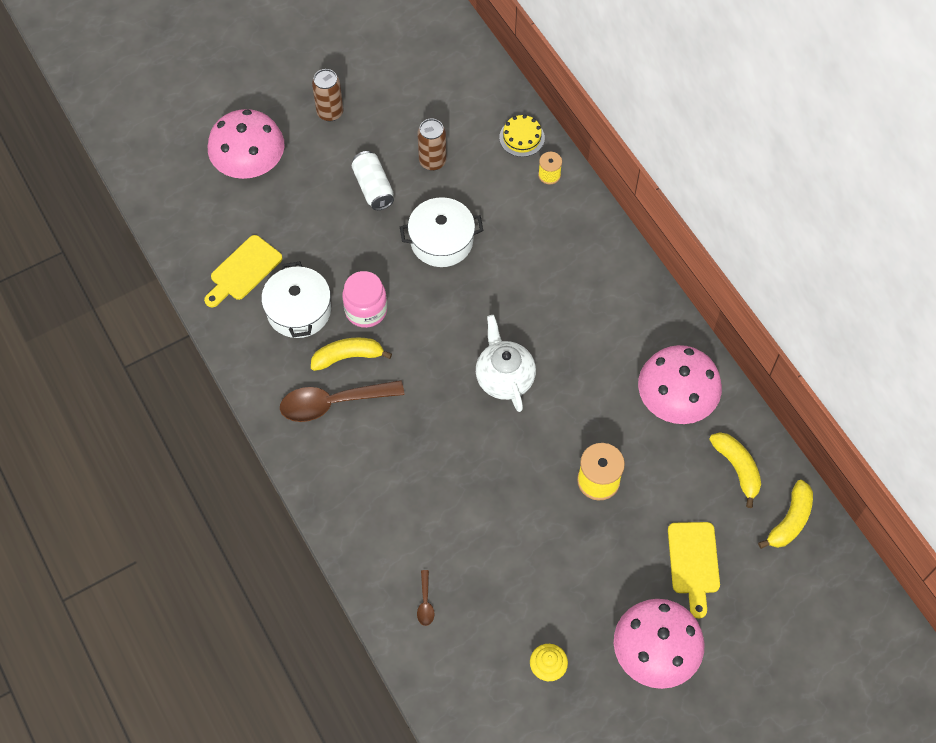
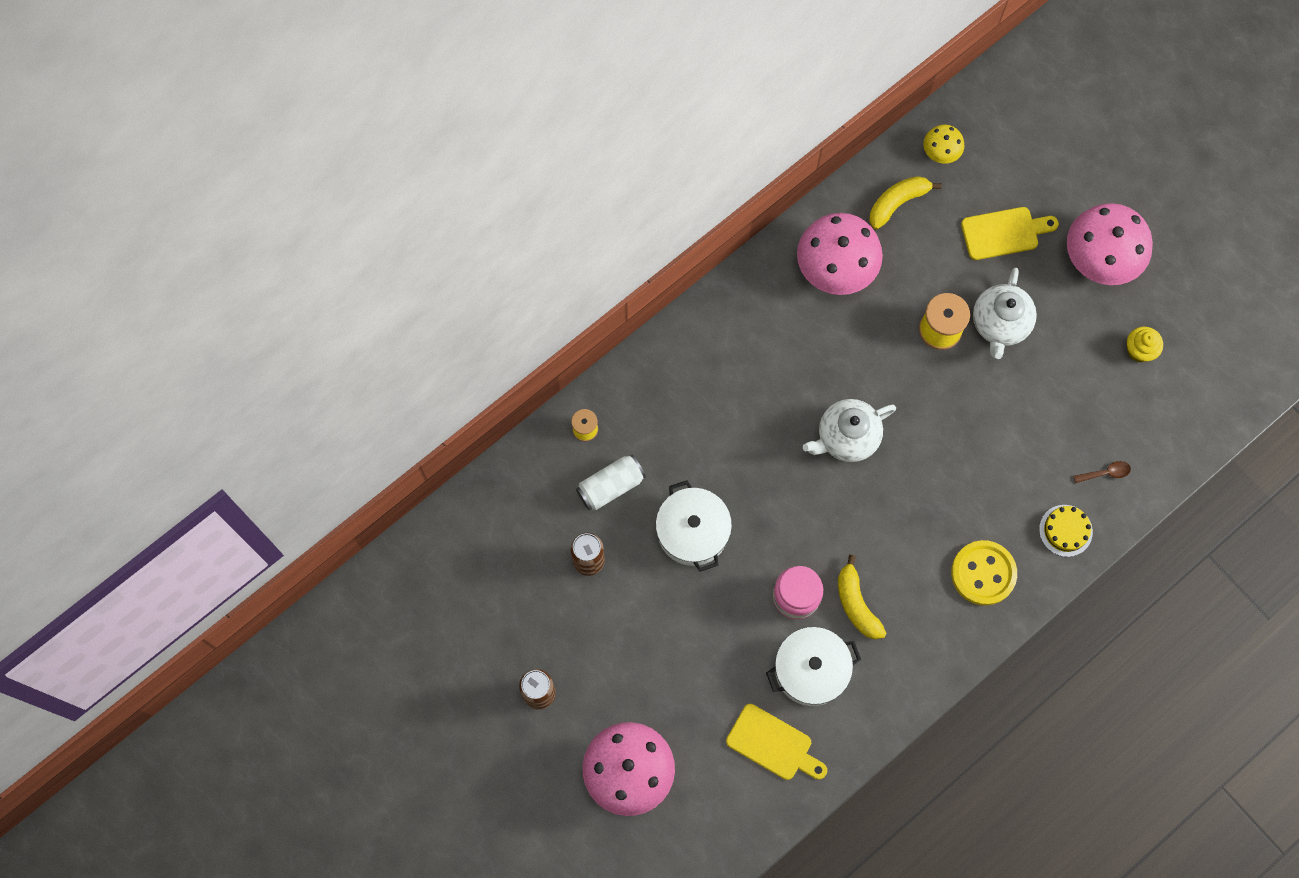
camera: 100 degrees left, 10 degrees up
(333, 403) = (914, 608): brown spoon -> none
(351, 468) = (983, 573): none -> yellow button
(373, 188) = (636, 621): white can -> white can (611, 486)
(522, 137) = (539, 466): yellow cake -> yellow cake (1065, 530)
(596, 537) = (1000, 324): none -> white teapot
(790, 521) = (941, 152): yellow banana -> yellow mushroom

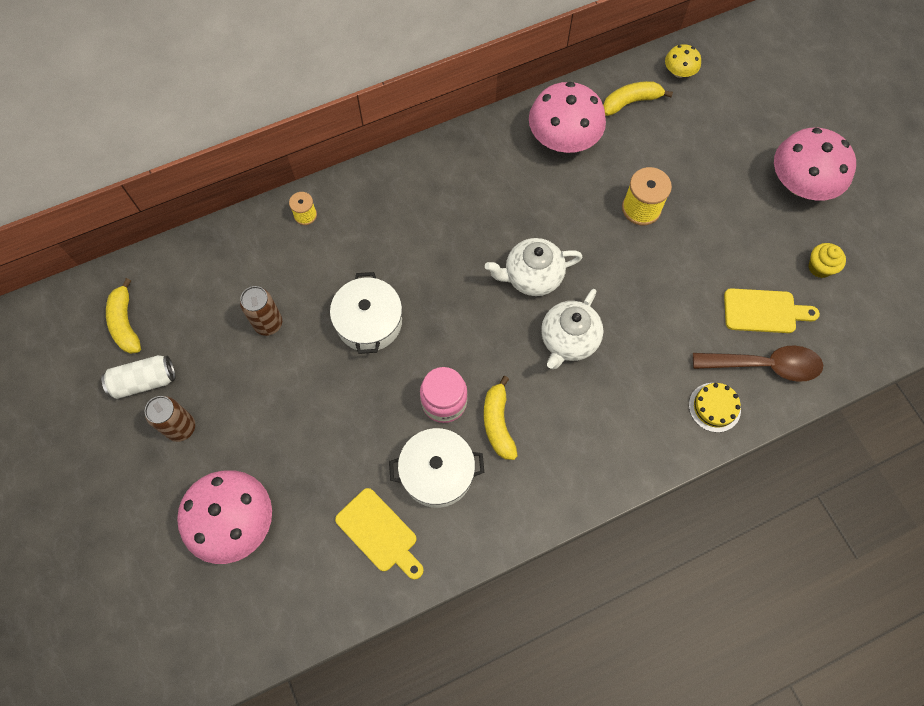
camera: 15 degrees right, 5 degrees down
(439, 599) = (126, 323): none -> yellow banana
(611, 486) = (310, 266): white can -> white can (144, 381)
(983, 573) = (626, 426): yellow button -> none
(1000, 324) = (696, 216): white teapot -> white teapot (568, 340)
(1004, 233) = (718, 145): yellow cutting board -> yellow cutting board (764, 311)
(1105, 473) = (765, 365): brown spoon -> brown spoon, size x2.28

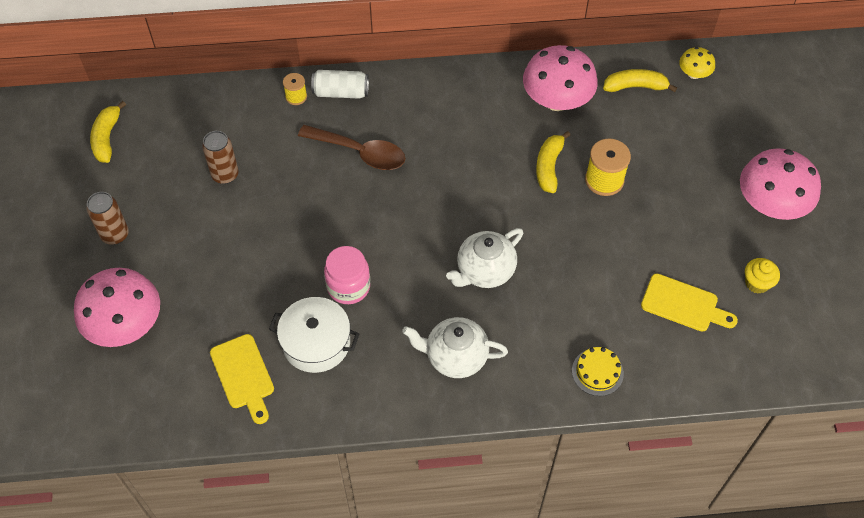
camera: 20 degrees right, 10 degrees down
(144, 381) = (101, 188): white can -> white can (341, 92)
(369, 322) = (312, 200): white pot -> none
(498, 423) = (389, 320): yellow banana -> yellow banana (549, 167)
(532, 277) = (475, 207): white teapot -> white teapot (455, 357)
(765, 365) = (663, 351): brown spoon -> brown spoon (360, 152)

